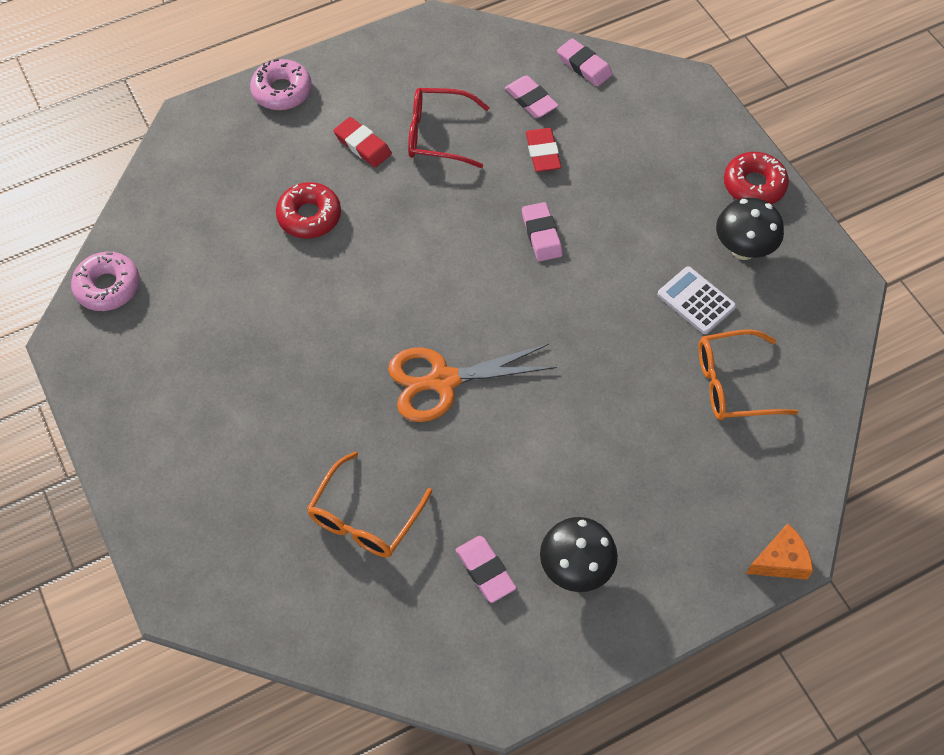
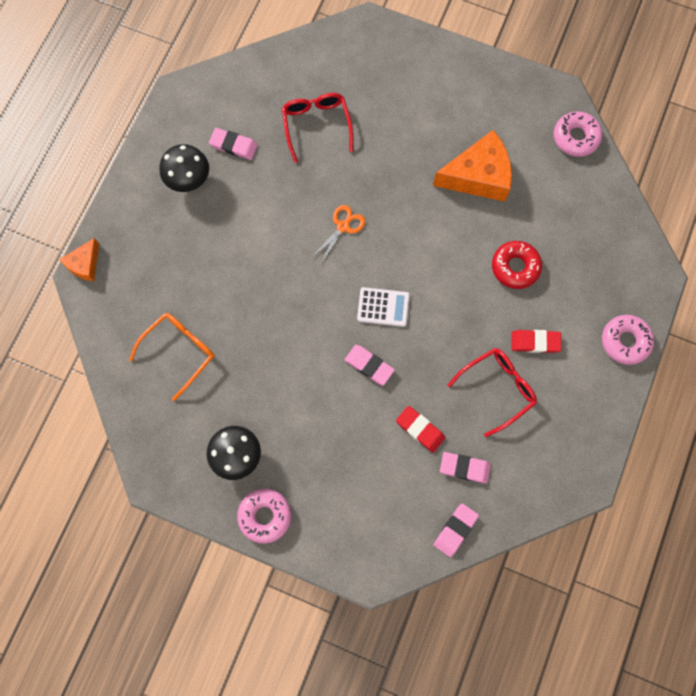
camera: 140 degrees right, 15 degrees up
(248, 324) = (478, 176): none -> orange cheese
(364, 518) = (316, 125): orange glasses -> red glasses
(443, 381) = (343, 226): orange scissors -> orange scissors, size x0.57
(584, 65) = (455, 530): pink eraser -> pink eraser turned 60 degrees counterclockwise
(696, 301) = (240, 392): white calculator -> white calculator (383, 307)
(754, 185) = (265, 516): red donut -> pink donut

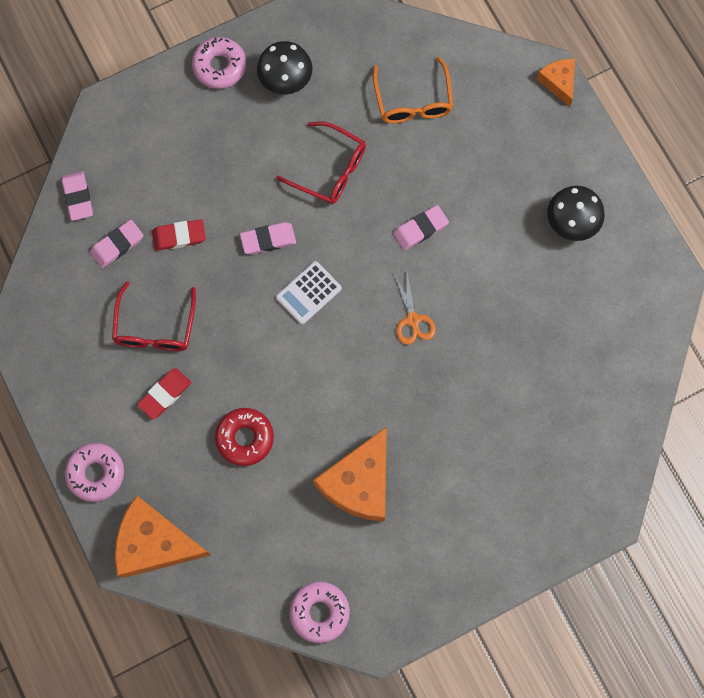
camera: 130 degrees right, 0 degrees up
(233, 145) = (575, 288): pink eraser -> pink eraser (420, 229)
(316, 125) = (535, 378): red glasses -> red glasses (330, 170)
(630, 266) = (154, 543): none -> orange cheese

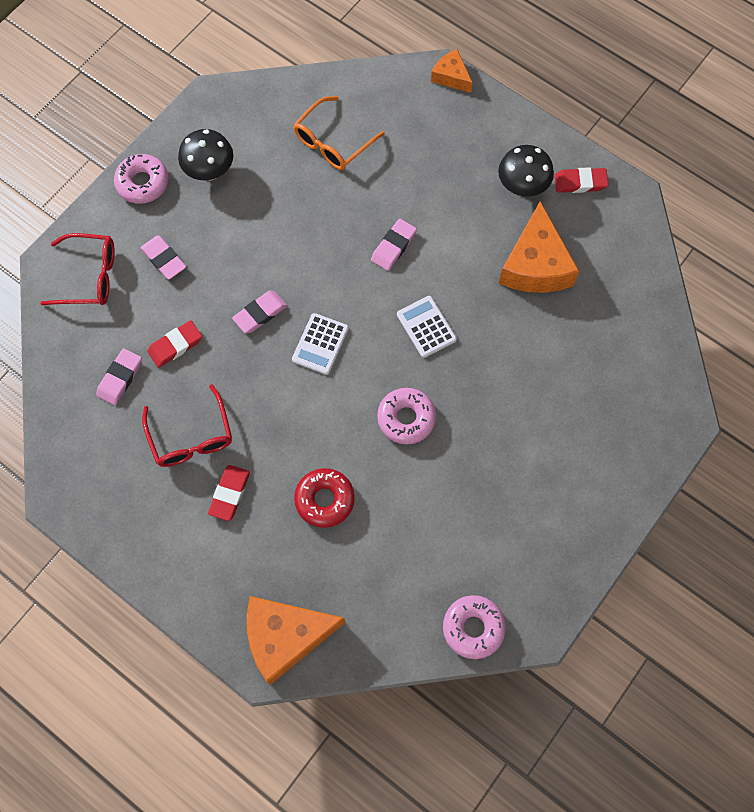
camera: 25 degrees left, 5 degrees down
(78, 197) = (62, 351): pink eraser -> pink eraser (164, 259)
(96, 473) = (197, 597): pink donut -> pink donut (406, 418)
(330, 170) = (287, 230): red glasses -> red glasses (90, 276)
(359, 483) = (450, 492): orange cheese -> orange cheese (535, 265)
(413, 101) = (332, 142): orange glasses -> orange glasses turned 75 degrees clockwise
(413, 320) = (426, 327): orange scissors -> white calculator
(629, 243) = (580, 182): none -> red eraser

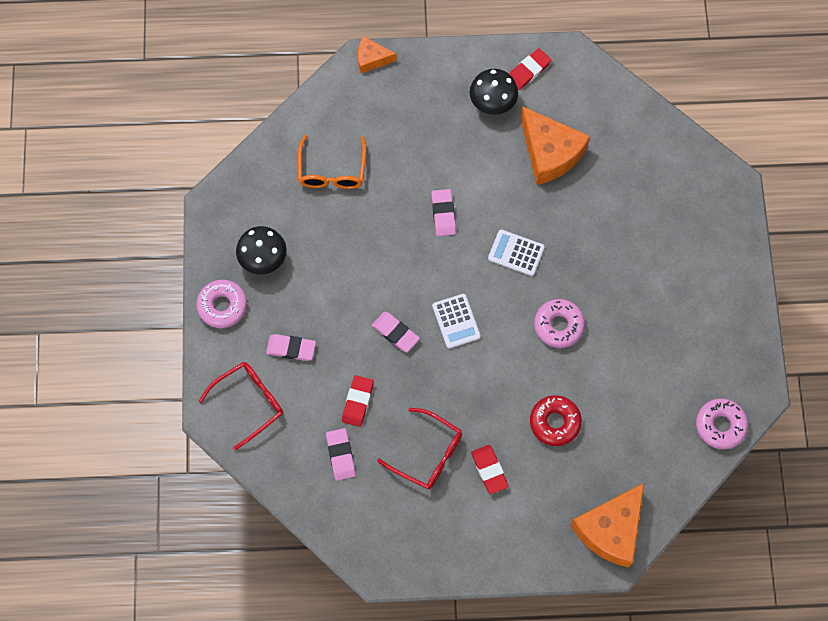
camera: 40 degrees left, 0 degrees up
(260, 313) = (395, 333): pink eraser -> pink eraser turned 60 degrees counterclockwise

